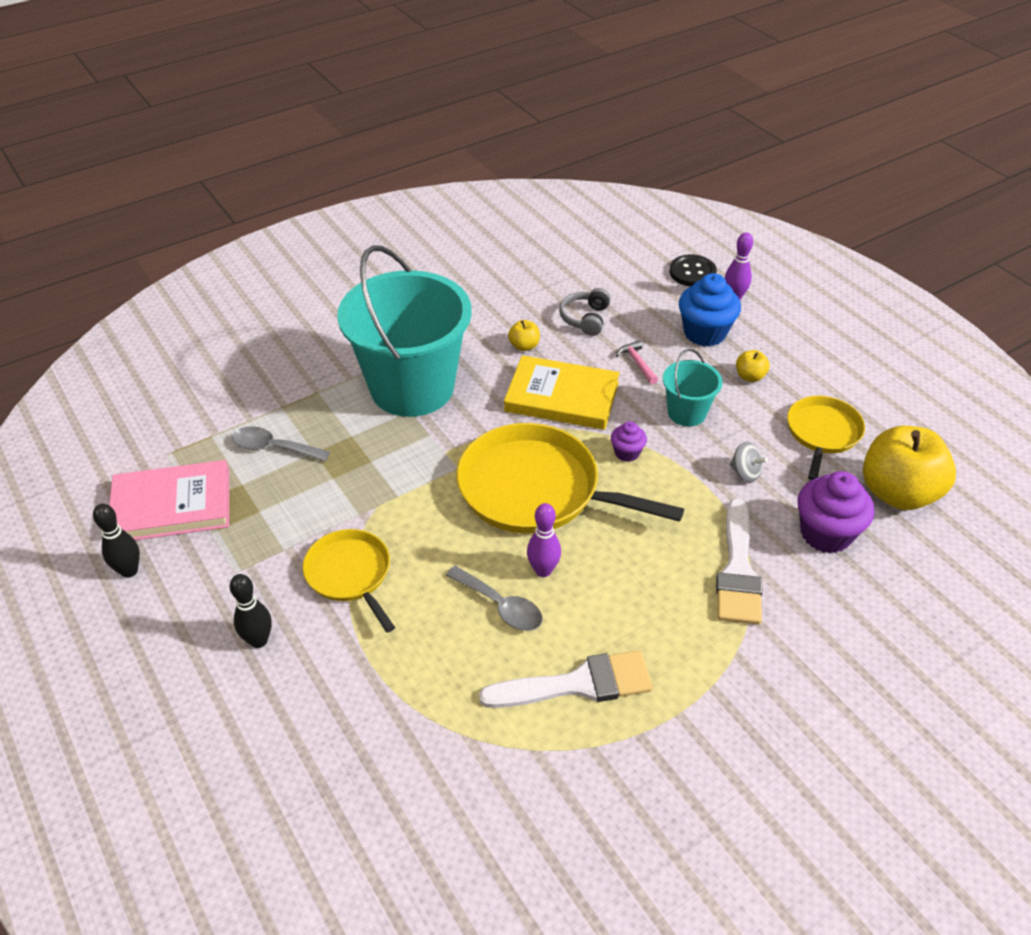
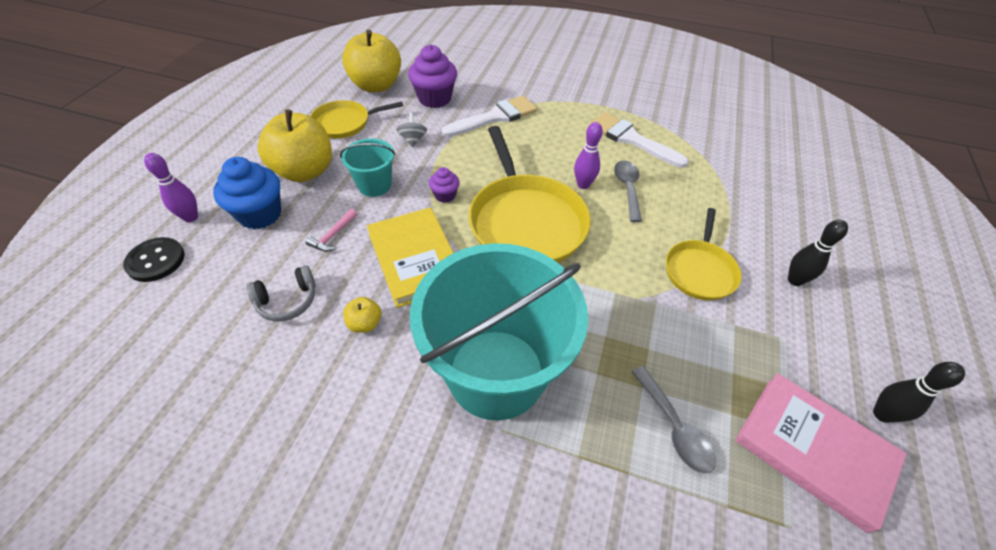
camera: 130 degrees left, 5 degrees up
(750, 376) = (305, 171): yellow apple -> yellow apple, size x2.34

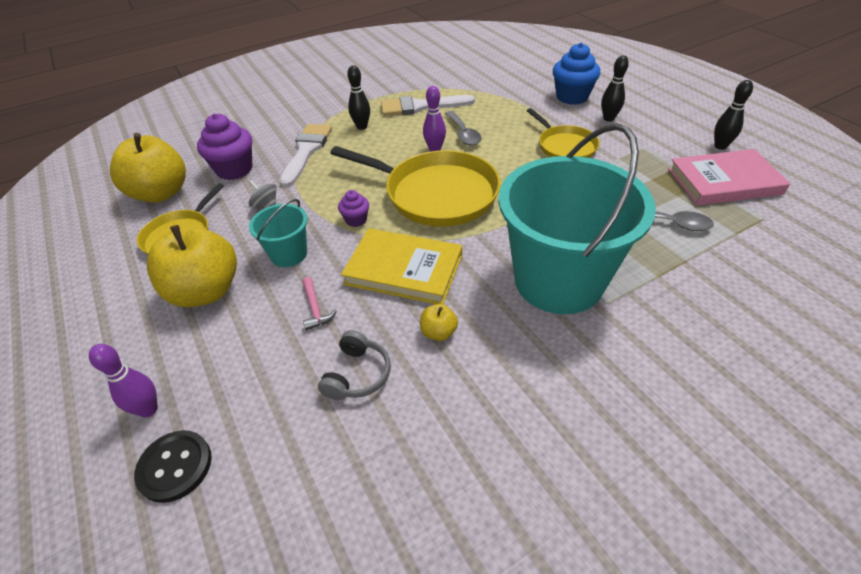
camera: 45 degrees left, 5 degrees down
(260, 214) = (220, 349): blue cupcake -> blue cupcake (572, 97)
(560, 125) = (362, 127): none -> black bowling pin
(627, 189) = (463, 134): grey spoon -> grey spoon turned 150 degrees counterclockwise

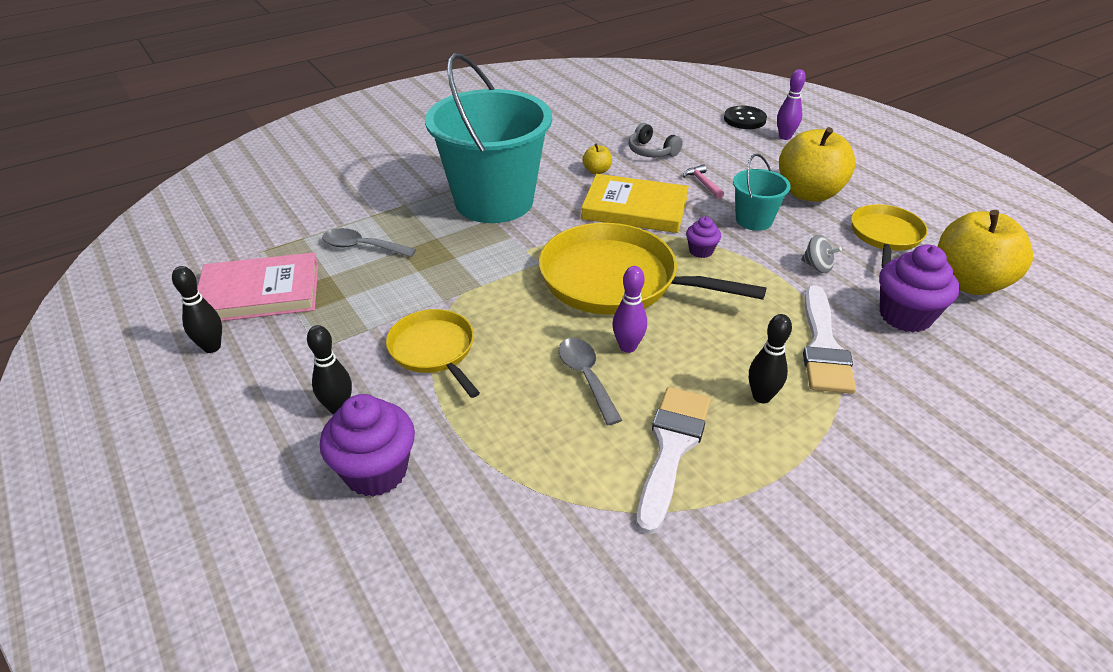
camera: 175 degrees right, 5 degrees down
(357, 374) = (651, 151): grey headphones -> grey headphones turned 60 degrees counterclockwise
(420, 107) = (671, 448): white brush -> white brush turned 60 degrees counterclockwise
(572, 97) = (376, 471): blue cupcake -> purple cupcake

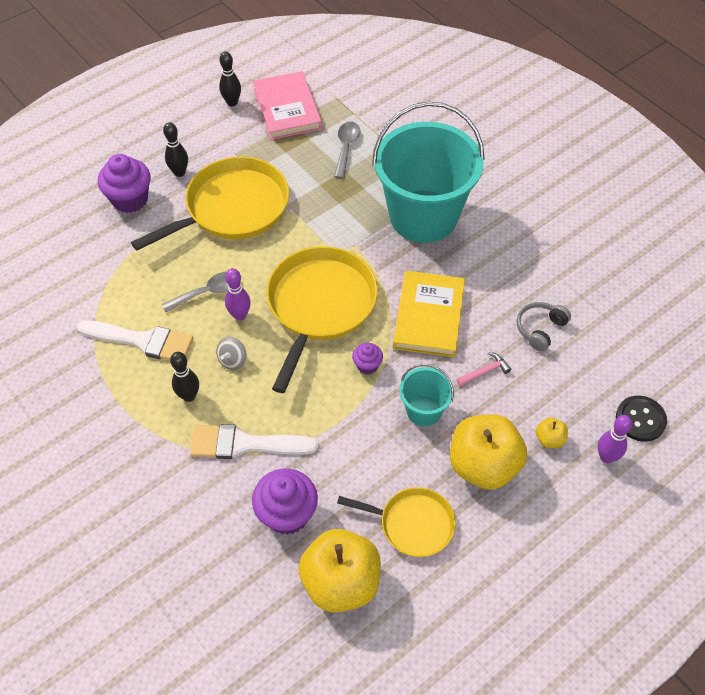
camera: 85 degrees right, 15 degrees up
(434, 350) = (233, 208): yellow pan -> yellow pan, size x1.74
(597, 171) = (490, 285): yellow apple -> yellow apple (549, 439)
(817, 266) = (353, 455): grey spinning top -> grey spinning top (232, 360)

